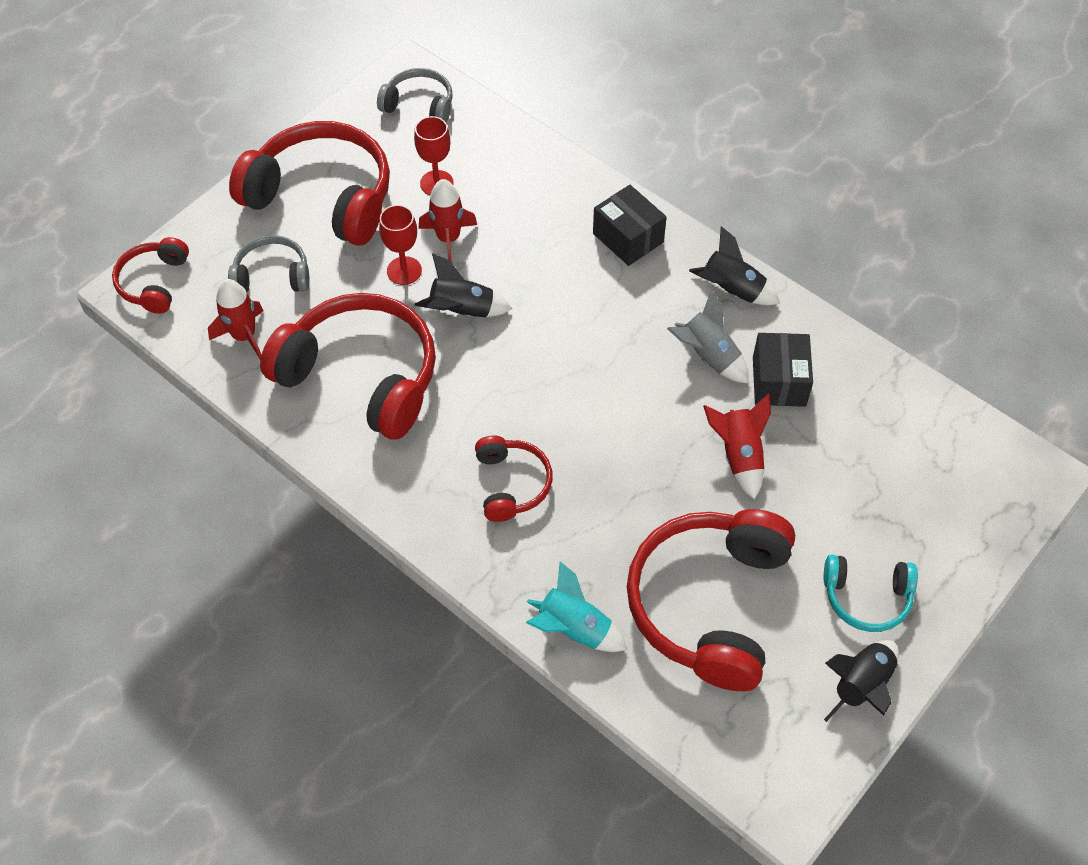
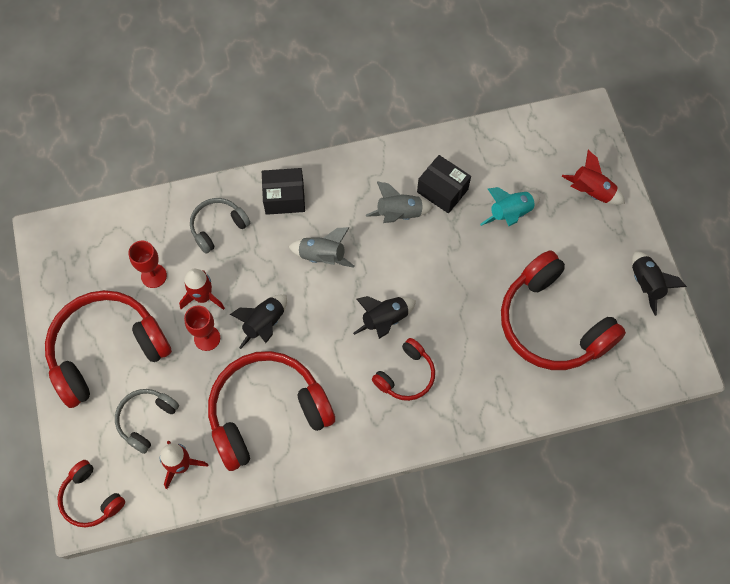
camera: 55 degrees left, 10 degrees up
(419, 105) = (80, 245): grey headphones -> grey headphones (218, 227)
(511, 484) = (406, 375): red headphones -> red headphones turned 105 degrees clockwise
(574, 629) = (520, 403): turquoise rocket -> turquoise rocket (510, 214)
(589, 315) = (322, 256): none -> grey rocket
(731, 291) = (365, 170): black rocket -> black rocket (385, 320)
(739, 455) = (474, 244): red rocket -> red rocket (591, 192)
(866, 597) = (600, 245): turquoise headphones -> none

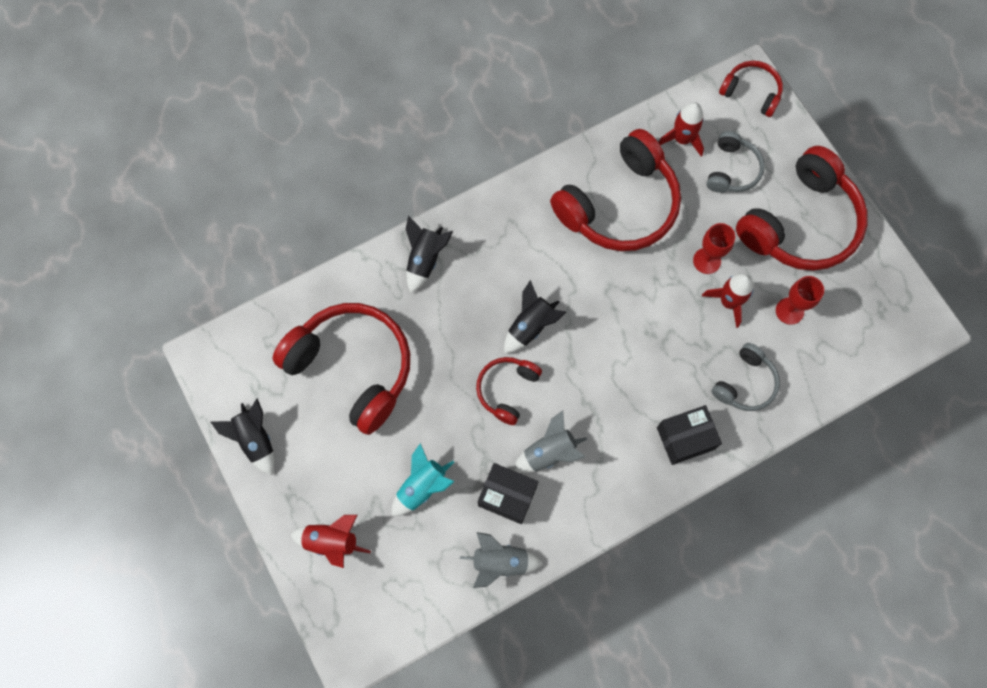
camera: 165 degrees right, 5 degrees up
(264, 324) = (654, 290): black rocket -> black rocket (425, 259)
(322, 256) = (619, 379): grey rocket -> grey rocket (500, 562)
(406, 375) = (493, 274): red headphones -> red headphones (507, 390)

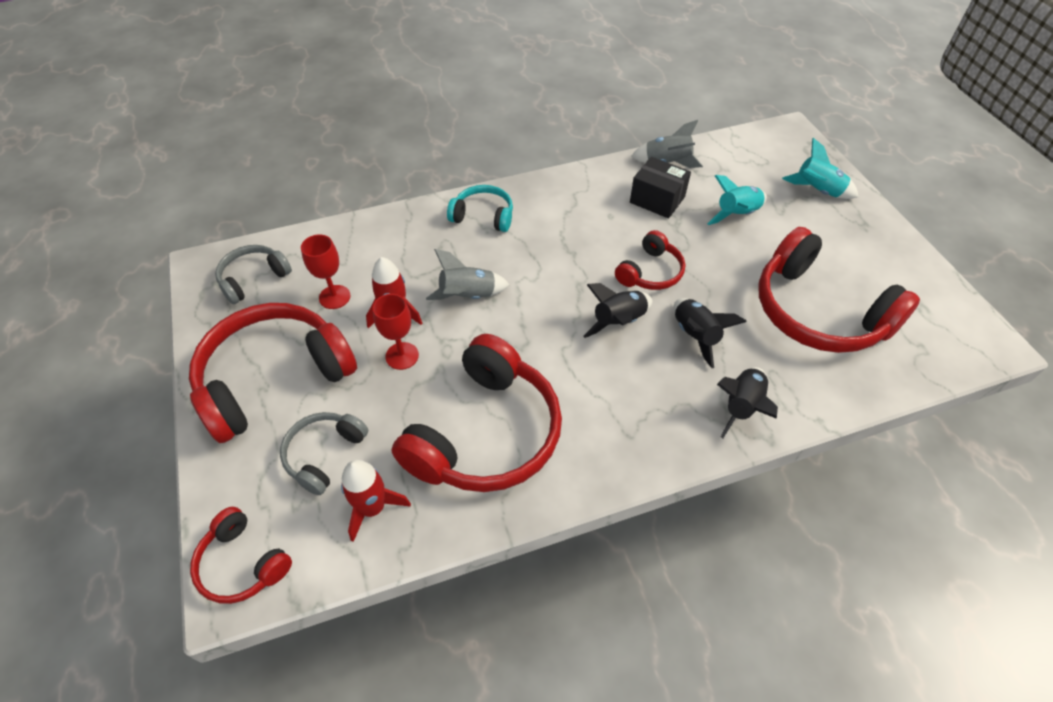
camera: 170 degrees left, 20 degrees down
(255, 439) = (910, 267): black rocket -> black rocket (695, 336)
(332, 541) = (817, 191): red rocket -> turquoise rocket
(549, 452) = (614, 222): grey rocket -> grey rocket (468, 296)
(619, 205) = (485, 433): red headphones -> red headphones turned 150 degrees clockwise
(685, 438) = (483, 216): black box -> turquoise headphones
(745, 383) = (409, 246): grey headphones -> grey headphones (253, 279)

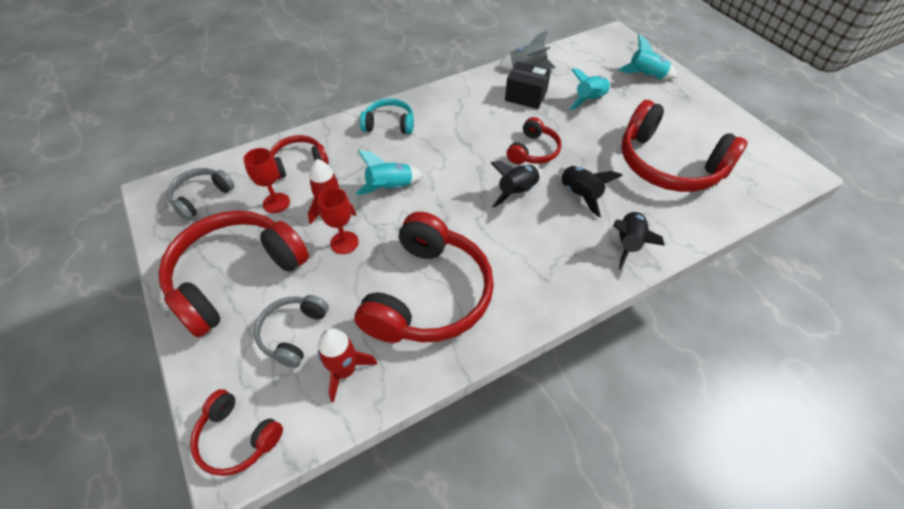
camera: 10 degrees left, 0 degrees up
(369, 251) = (298, 163): none -> red headphones
(468, 296) = (390, 188): grey rocket -> turquoise rocket

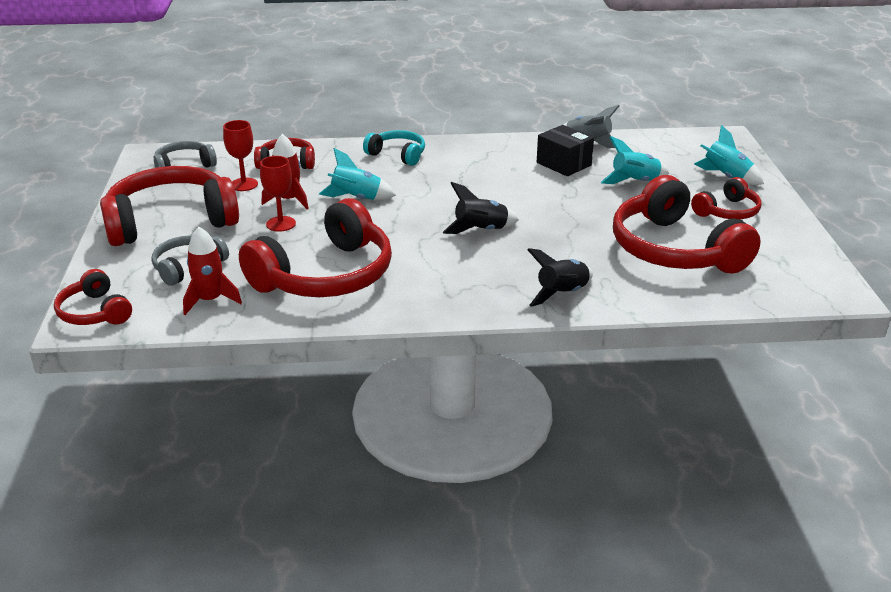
camera: 25 degrees right, 20 degrees down
(533, 151) = (529, 206): red headphones -> red headphones (727, 211)
(580, 195) = (546, 248): black rocket -> none

